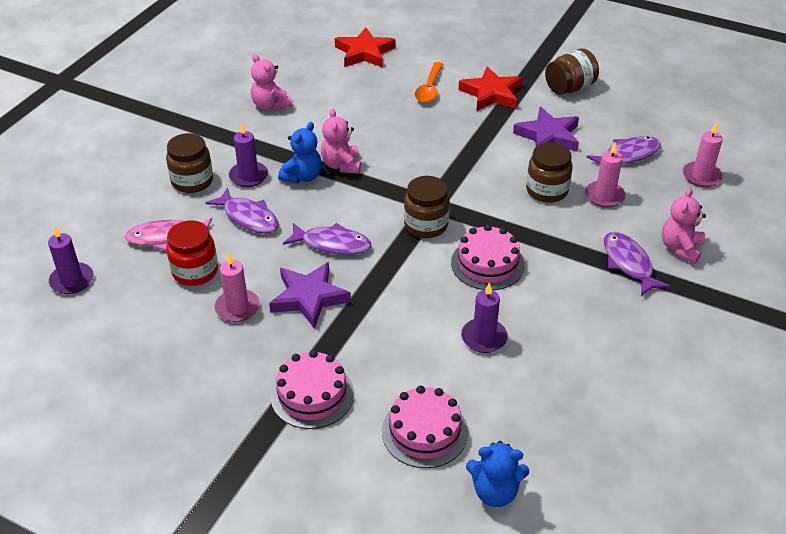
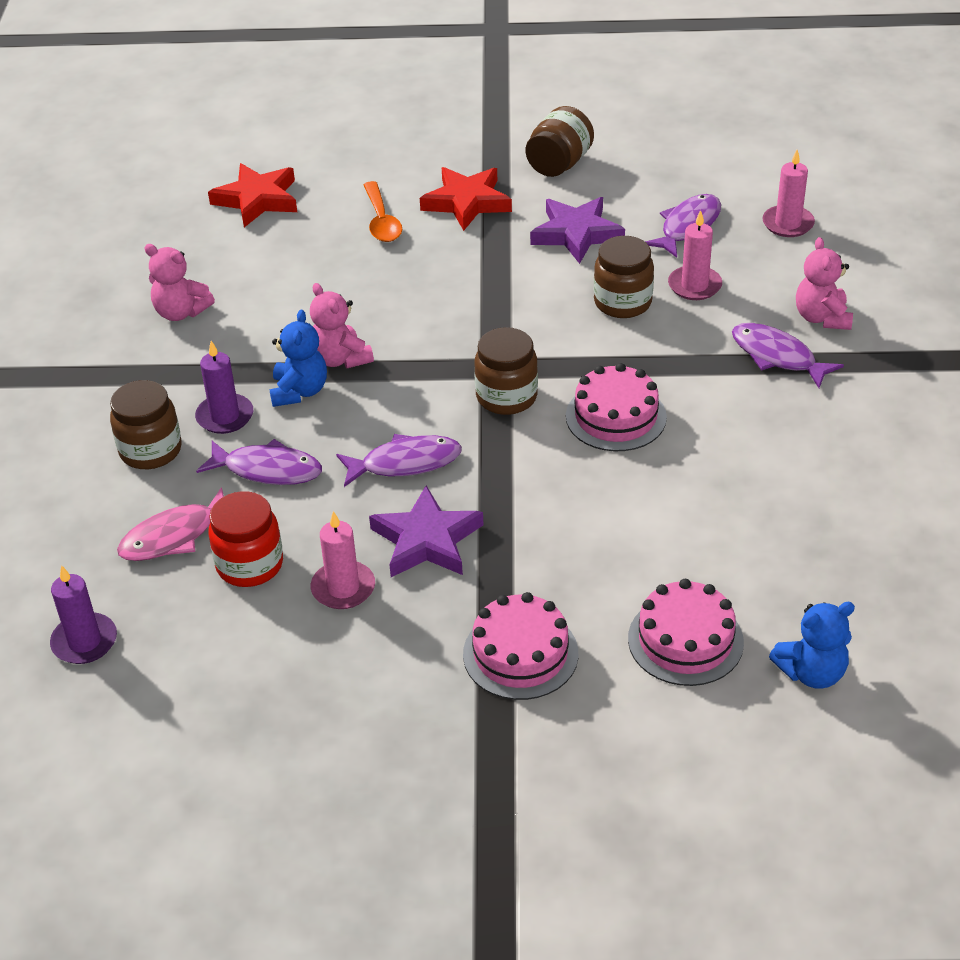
camera: 25 degrees left, 0 degrees up
(484, 337) = (674, 505): purple candle -> none

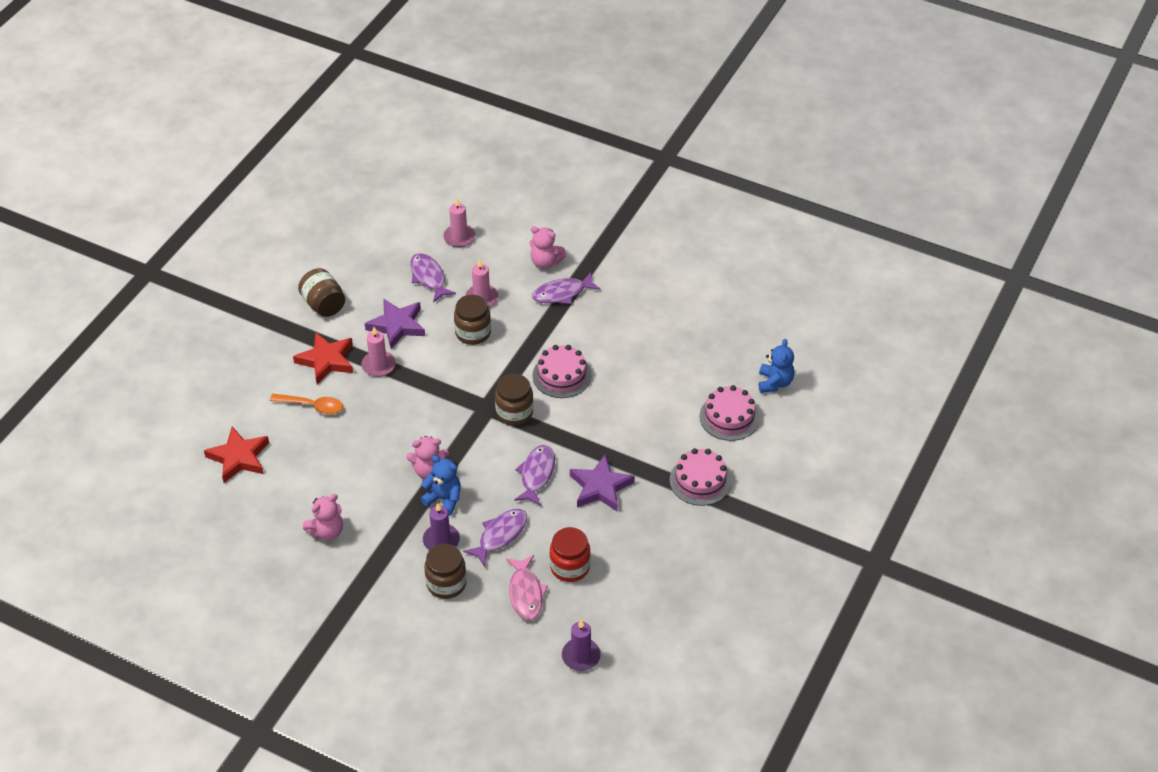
camera: 65 degrees left, 5 degrees up
(343, 588) = (612, 533): pink candle -> pink candle (378, 365)

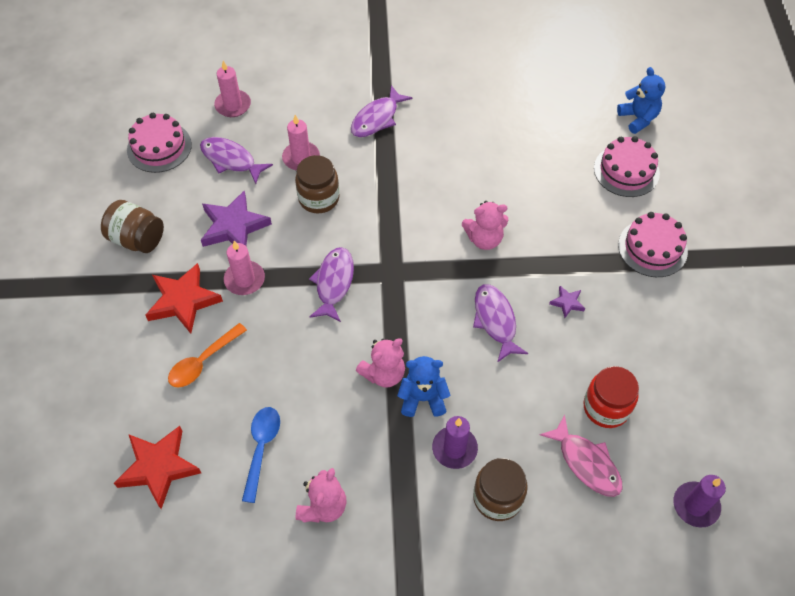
camera: 30 degrees left, 10 degrees up
(312, 406) = (203, 361): orange spoon -> orange spoon turned 150 degrees clockwise
(312, 478) = (261, 448): none -> blue spoon
(500, 535) = (511, 409): purple fish -> purple fish (334, 283)
(514, 412) = (423, 264): brown jar -> none
(545, 262) = (337, 94): pink teddy bear -> pink teddy bear (484, 239)
(561, 375) = (440, 202): pink cake -> pink cake (159, 147)
(600, 487) = (567, 303): purple star -> purple star, size x0.47

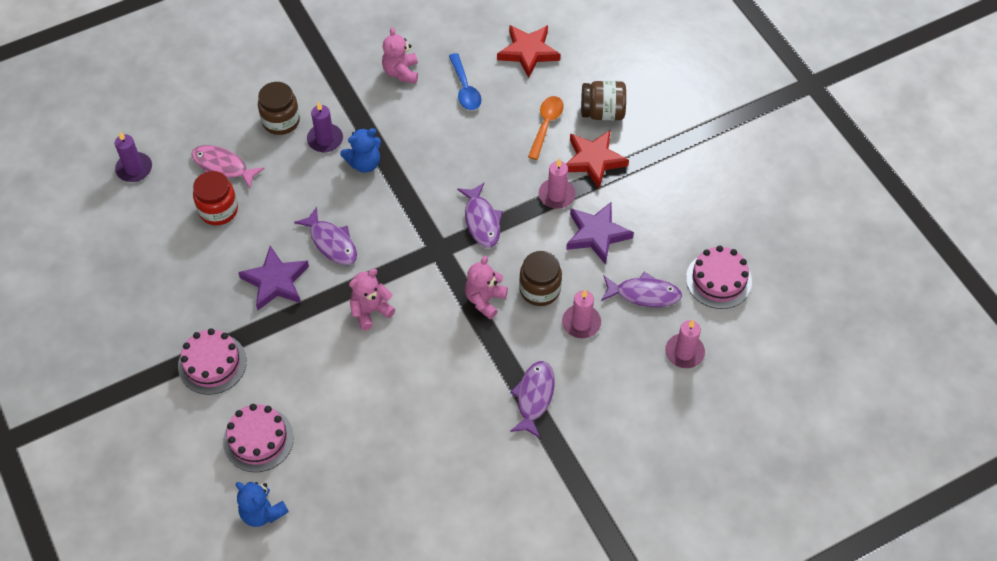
camera: 155 degrees right, 0 degrees up
(137, 239) = (669, 192): brown jar -> brown jar (602, 112)
(383, 374) = (403, 169): pink teddy bear -> pink teddy bear (485, 300)
(567, 303) = (275, 281): purple star -> purple star, size x2.14

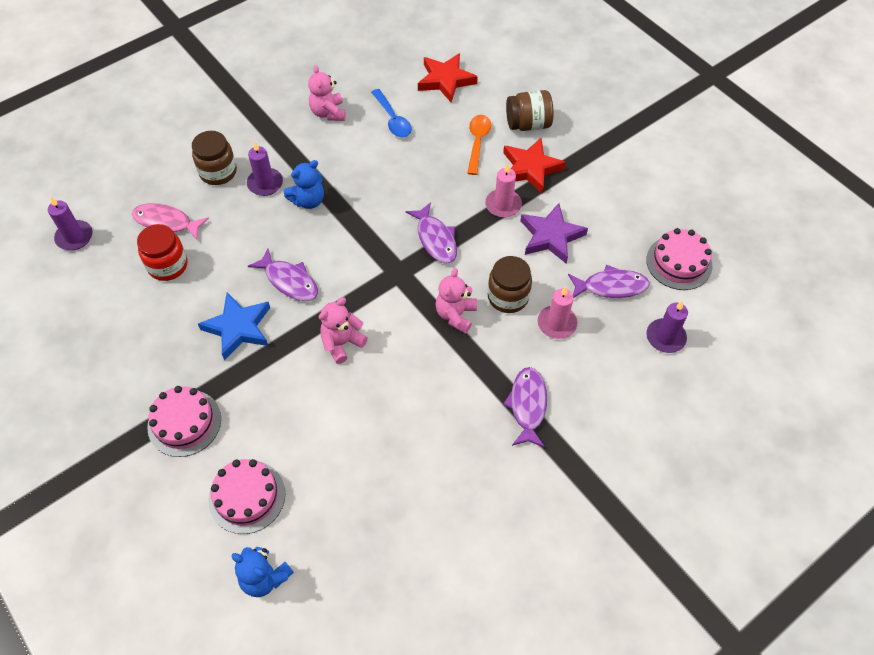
camera: 10 degrees left, 0 degrees up
(275, 281) = (238, 328): purple star -> blue star
(684, 352) = (665, 337): pink candle -> purple candle

